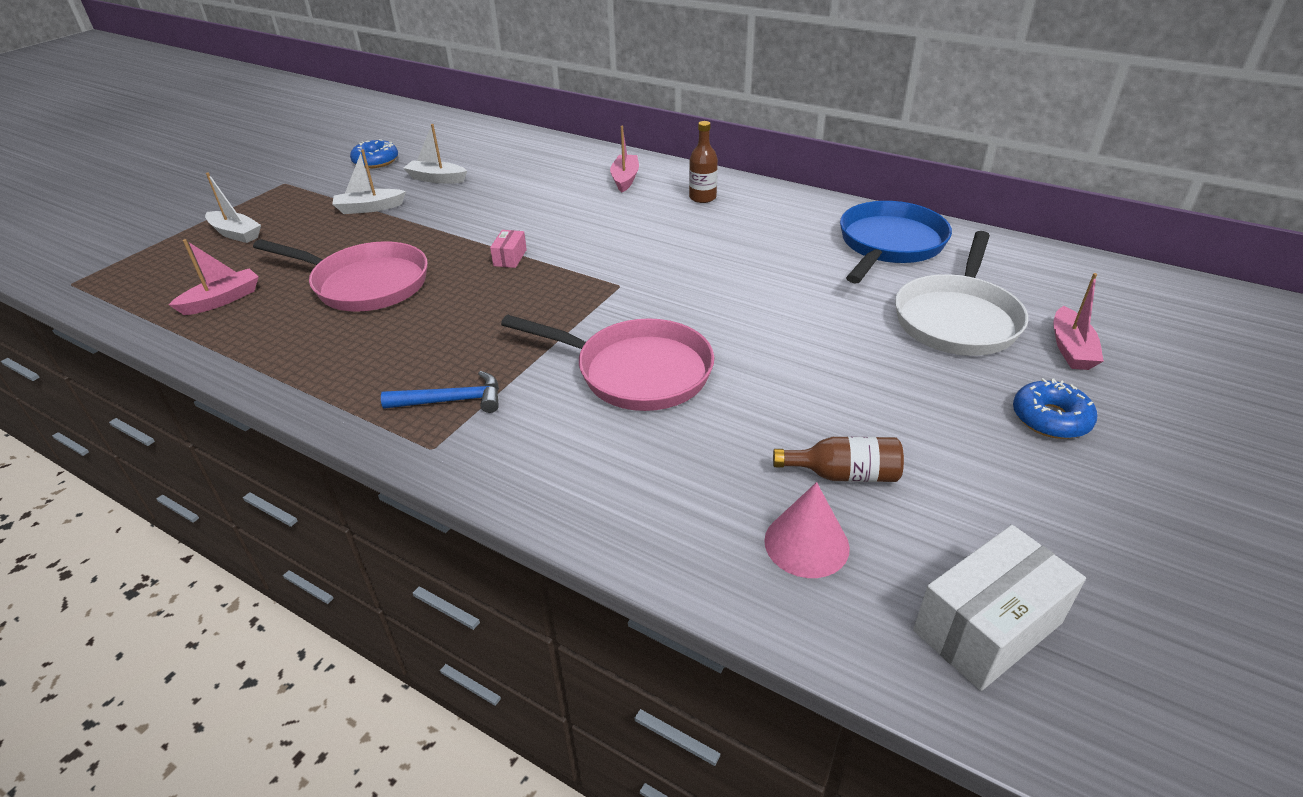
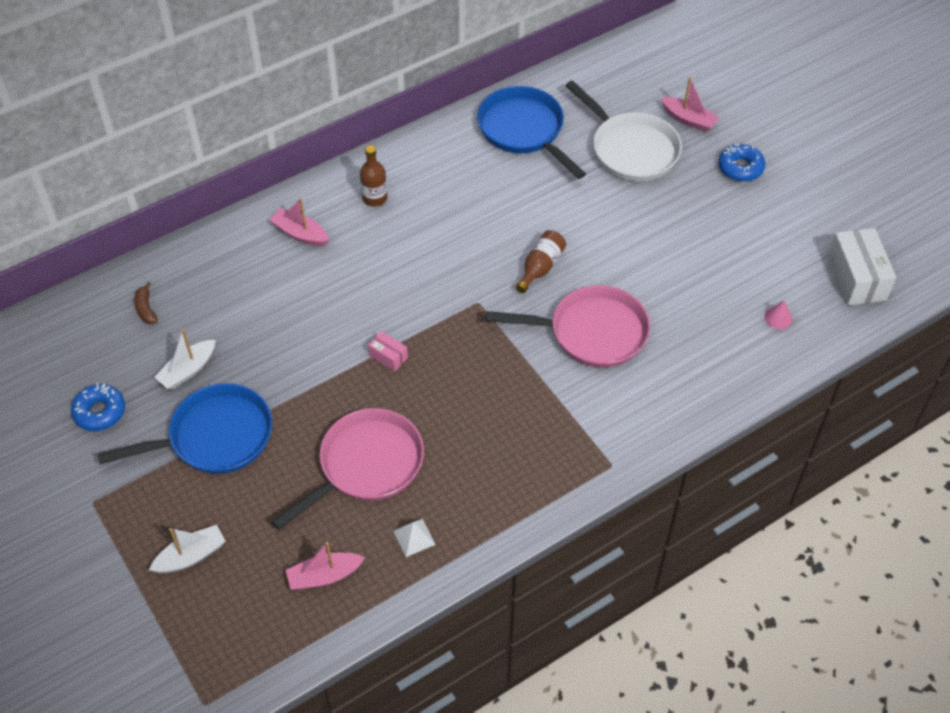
camera: 65 degrees left, 15 degrees up
(222, 300) = (324, 576): pink boat -> pink boat turned 90 degrees counterclockwise
(280, 336) = (414, 537): none -> white pyramid
(369, 208) = (214, 437): white boat -> blue pan
(452, 400) = (566, 442): blue hammer -> none
(491, 148) = (146, 309): none -> brown banana
(636, 372) = (591, 332): pink pan -> pink pan turned 45 degrees clockwise
(806, 544) = (778, 318): pink cone -> pink cone, size x0.58
(843, 474) = (737, 277): brown bottle -> brown bottle (540, 267)

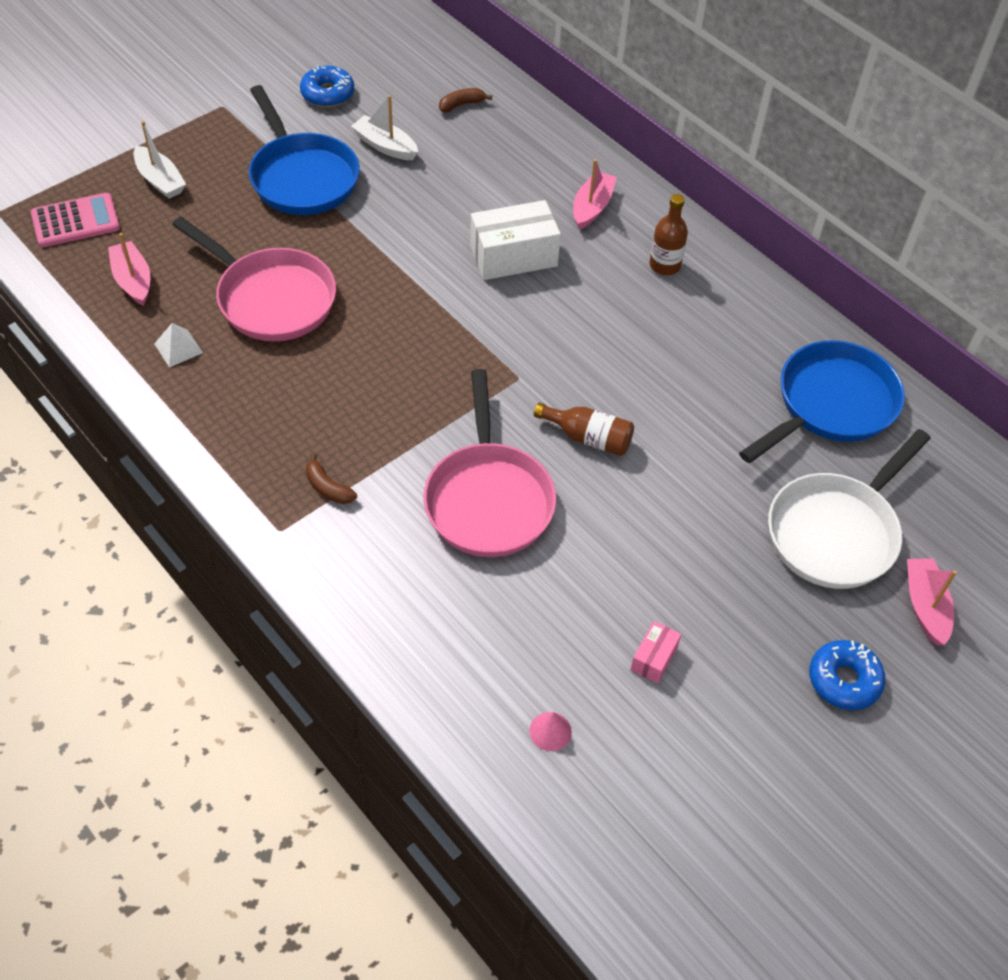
camera: 80 degrees right, 0 degrees up
(233, 630) = (76, 221): none -> pink calculator
(388, 356) = (423, 302): pink box -> pink box (654, 658)
(574, 432) = (328, 488): none -> brown banana
(688, 119) = (925, 606): pink boat -> pink boat turned 150 degrees clockwise
(856, 278) = (651, 851): white box -> white box (513, 256)

